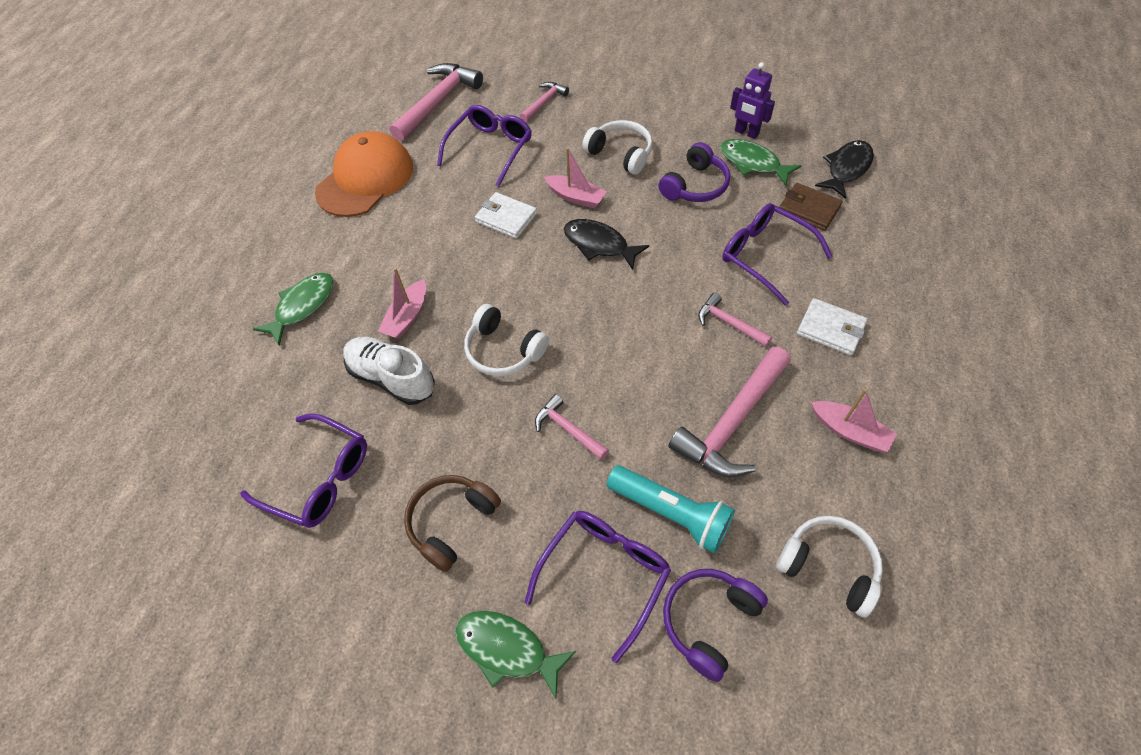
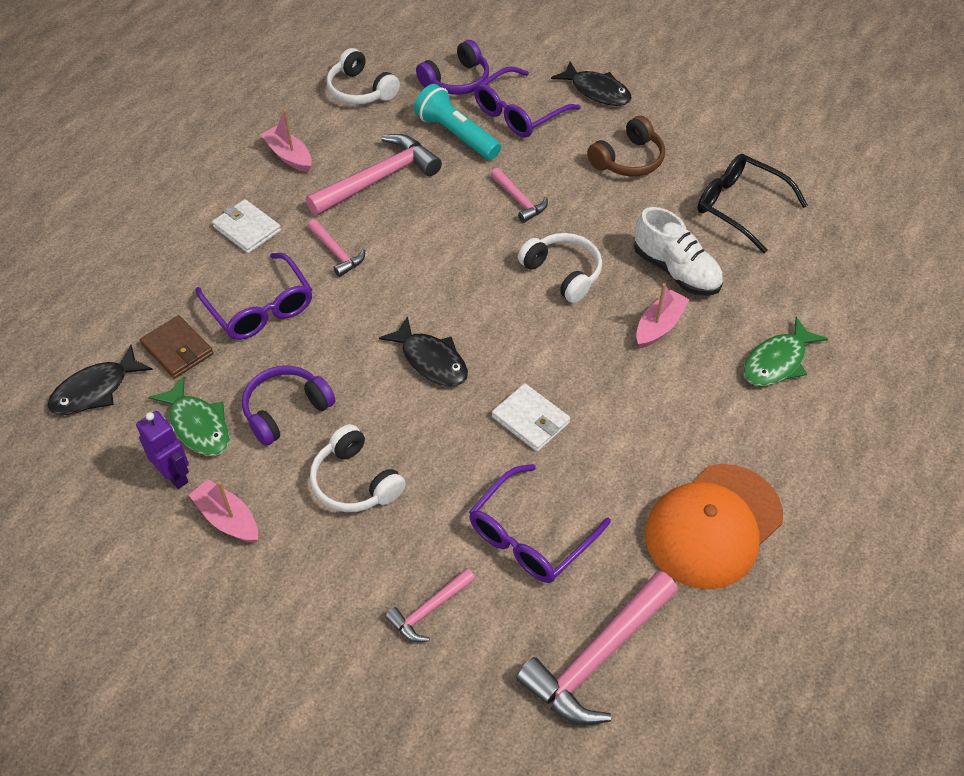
camera: 170 degrees left, 5 degrees down
(319, 478) = (740, 207): purple glasses -> black glasses
(507, 649) = (597, 91): green fish -> black fish
(576, 197) = (437, 429): pink boat -> pink boat (227, 519)

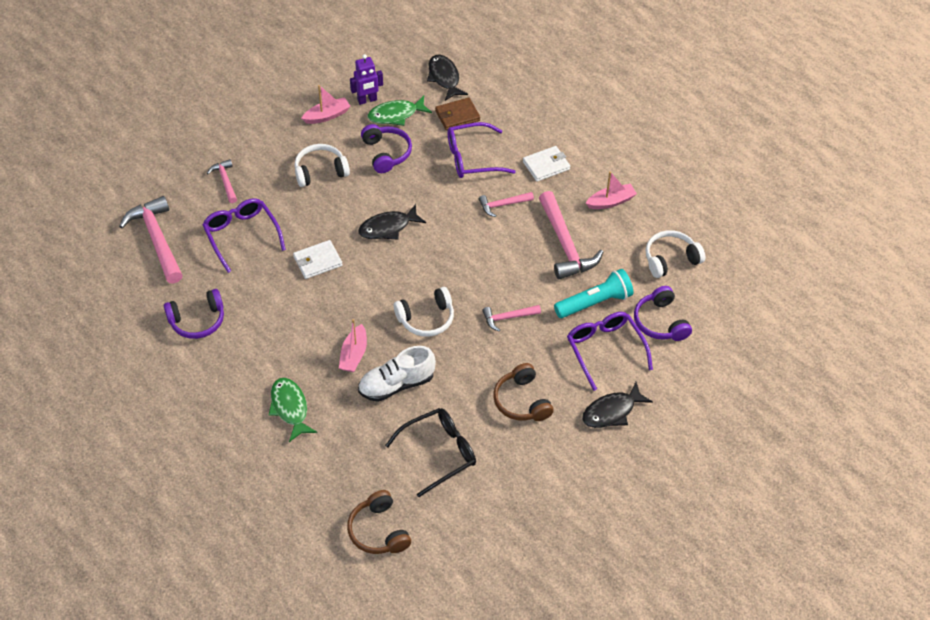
camera: 110 degrees right, 0 degrees up
(659, 326) = (354, 354): pink boat -> pink boat turned 45 degrees clockwise
(713, 526) = (197, 320): orange cap -> purple headphones
(869, 226) = (379, 531): none -> brown headphones

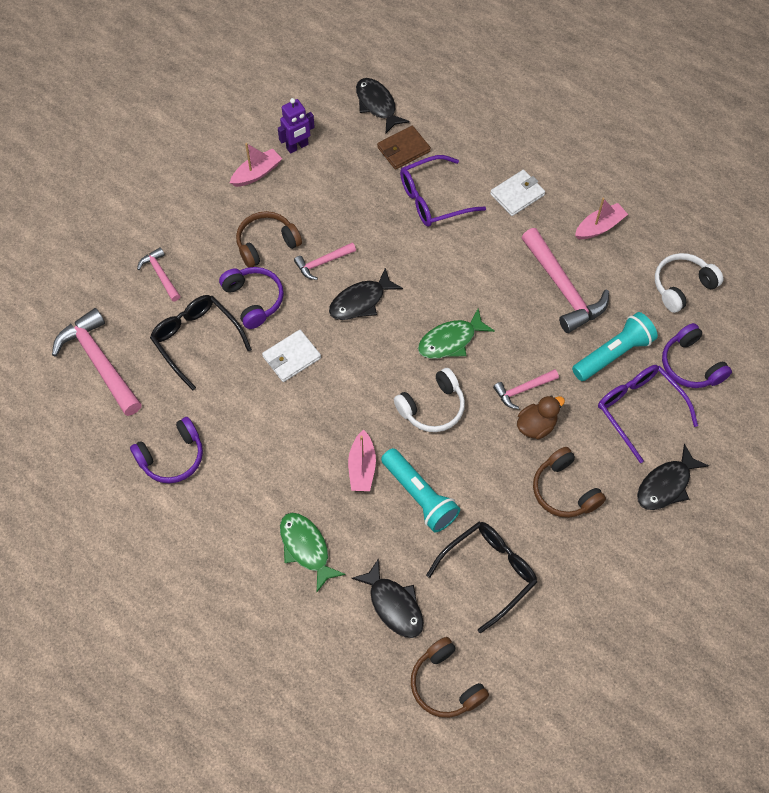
camera: 10 degrees left, 10 degrees up
(242, 235) = (196, 340): purple glasses -> black glasses
(320, 171) = (266, 244): white headphones -> brown headphones
(351, 463) = (394, 605): none -> black fish
(386, 153) = (335, 209): purple headphones -> purple headphones (253, 300)
(396, 115) = (334, 160): green fish -> green fish (450, 340)
(396, 384) = (419, 496): white shoe -> turquoise flashlight
(503, 205) = (482, 251): pink hammer -> pink hammer (322, 263)
(512, 347) = (536, 426): none -> brown duck

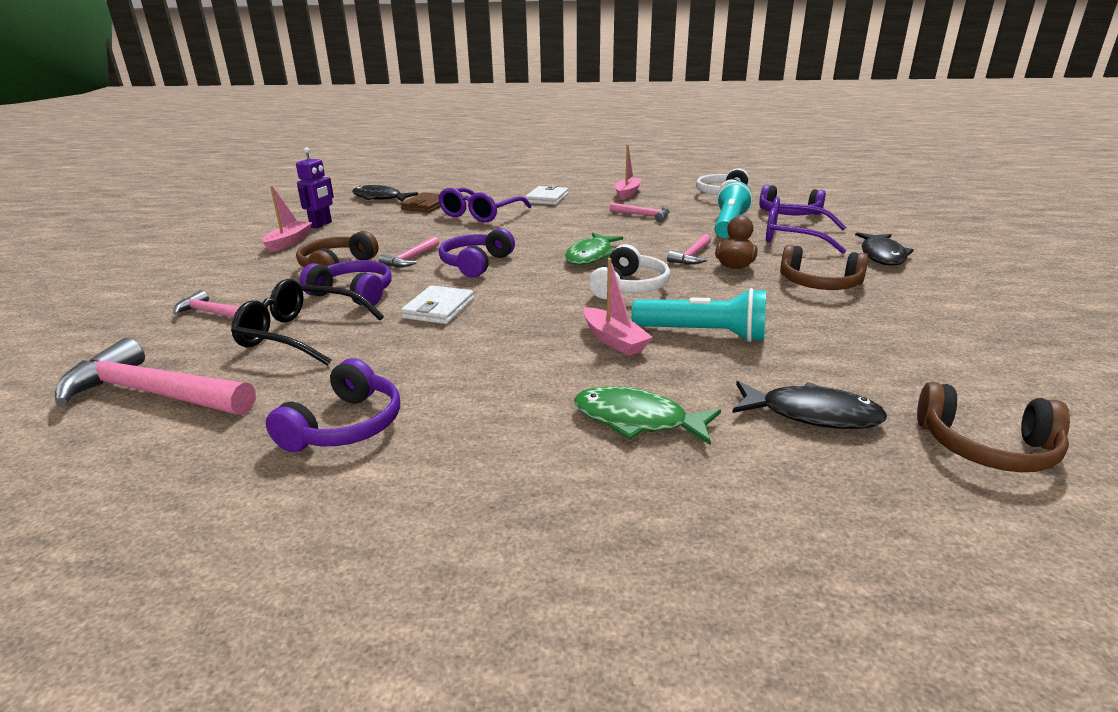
camera: 35 degrees left, 35 degrees down
(361, 301) = (476, 264): black fish -> purple headphones
(488, 572) = (855, 349): black glasses -> none
(563, 288) = (643, 215): pink hammer -> pink hammer, size x0.53

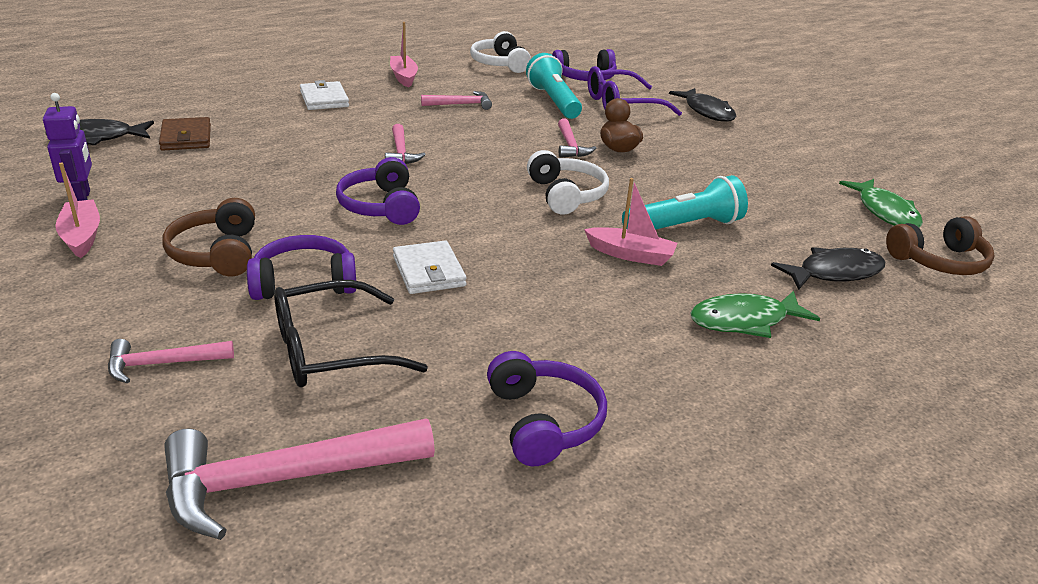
camera: 40 degrees left, 5 degrees up
(411, 259) = (295, 219): pink hammer -> pink hammer (401, 152)
(480, 214) = (279, 137): purple glasses -> none
(591, 256) = (482, 167): green fish -> green fish (885, 212)
(819, 284) = (700, 152): brown headphones -> none

